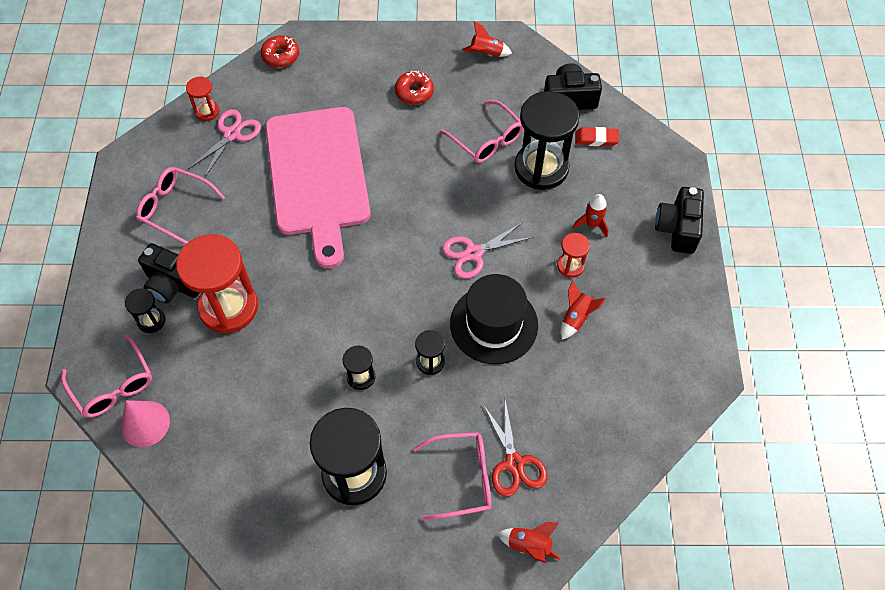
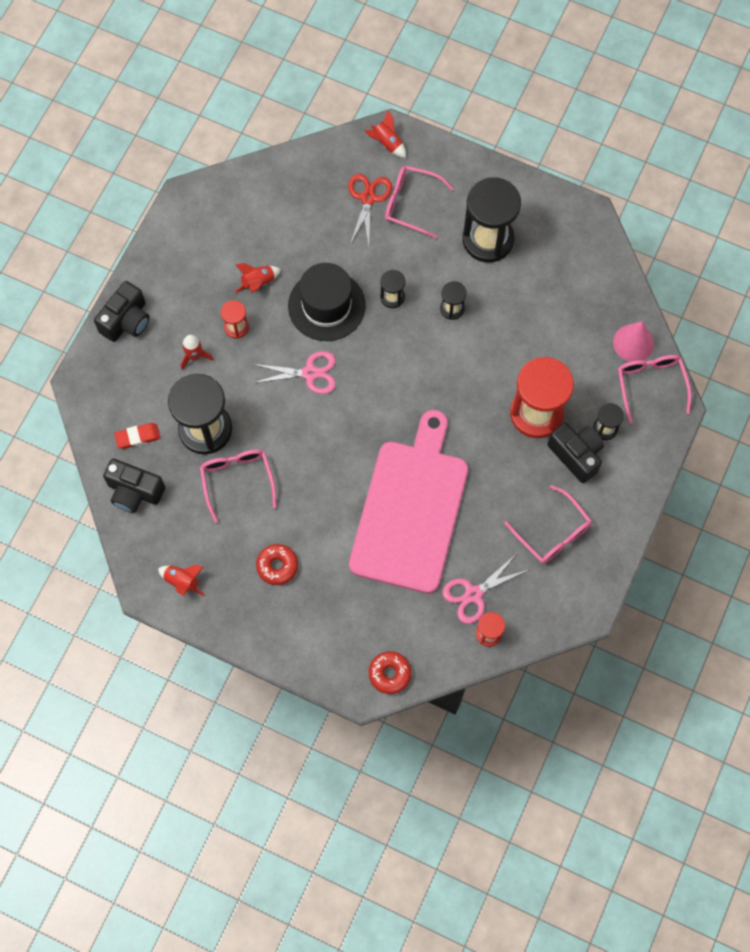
camera: 155 degrees left, 10 degrees up
(596, 139) = (138, 437): red eraser -> red eraser turned 45 degrees counterclockwise

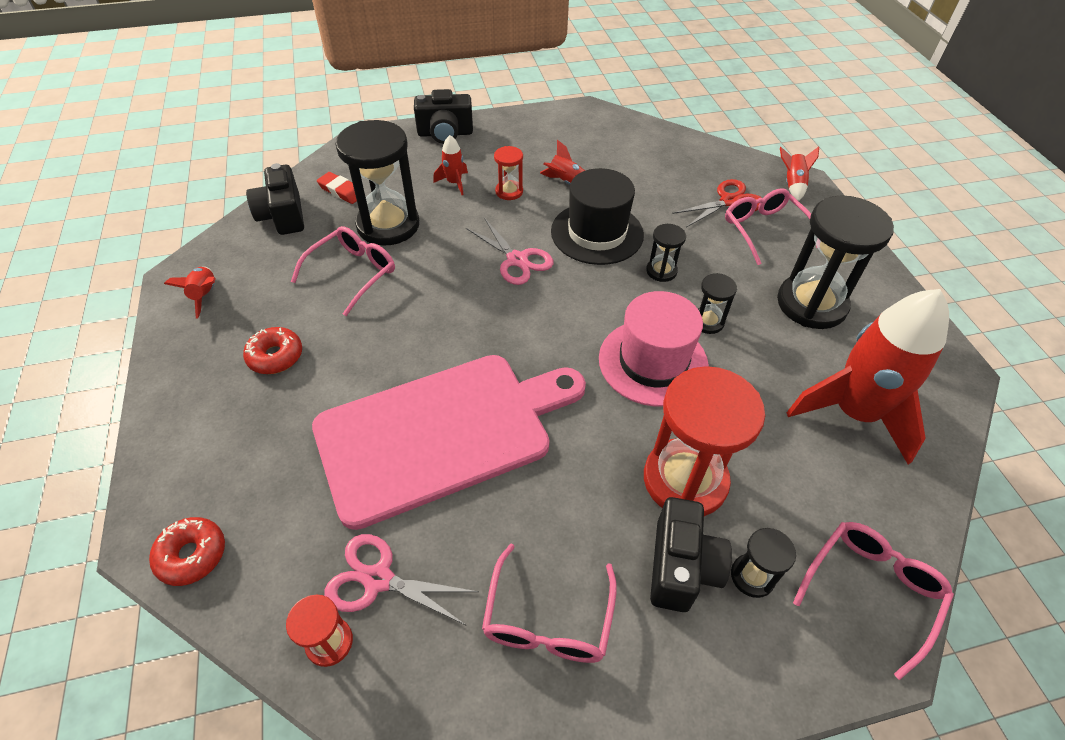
camera: 50 degrees right, 20 degrees down
(455, 364) = (653, 362): none -> pink hat
(568, 295) = (854, 413): none -> red rocket
(633, 343) = (892, 525): pink cone -> none

